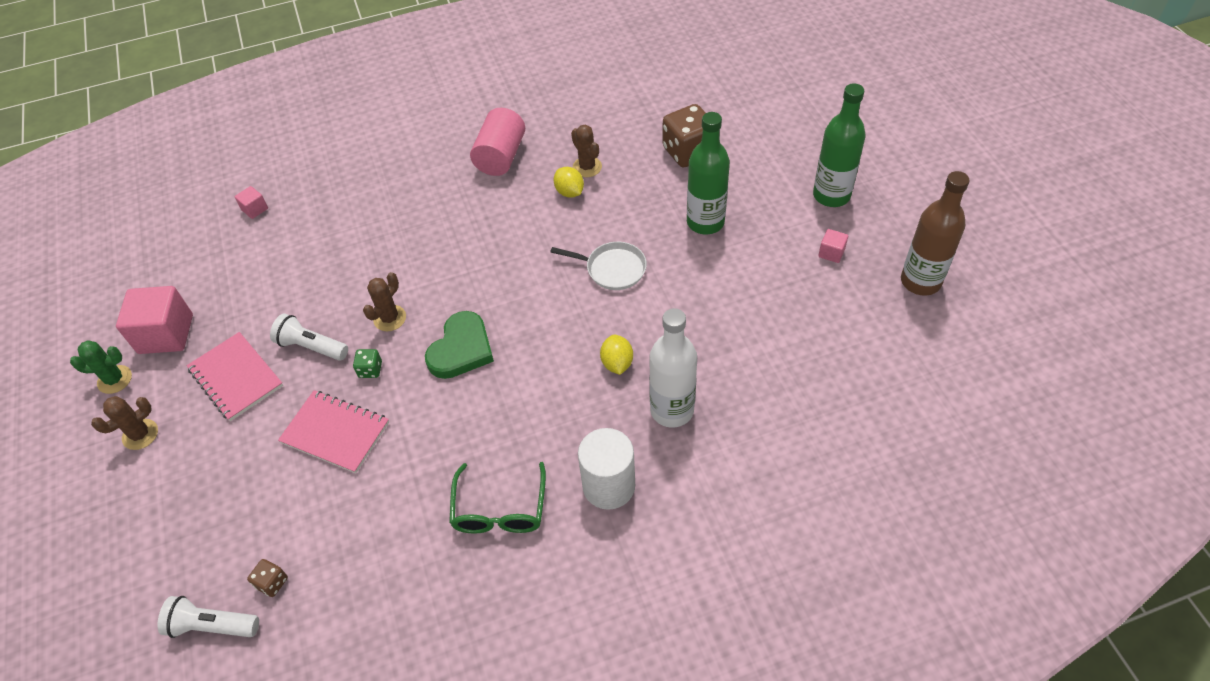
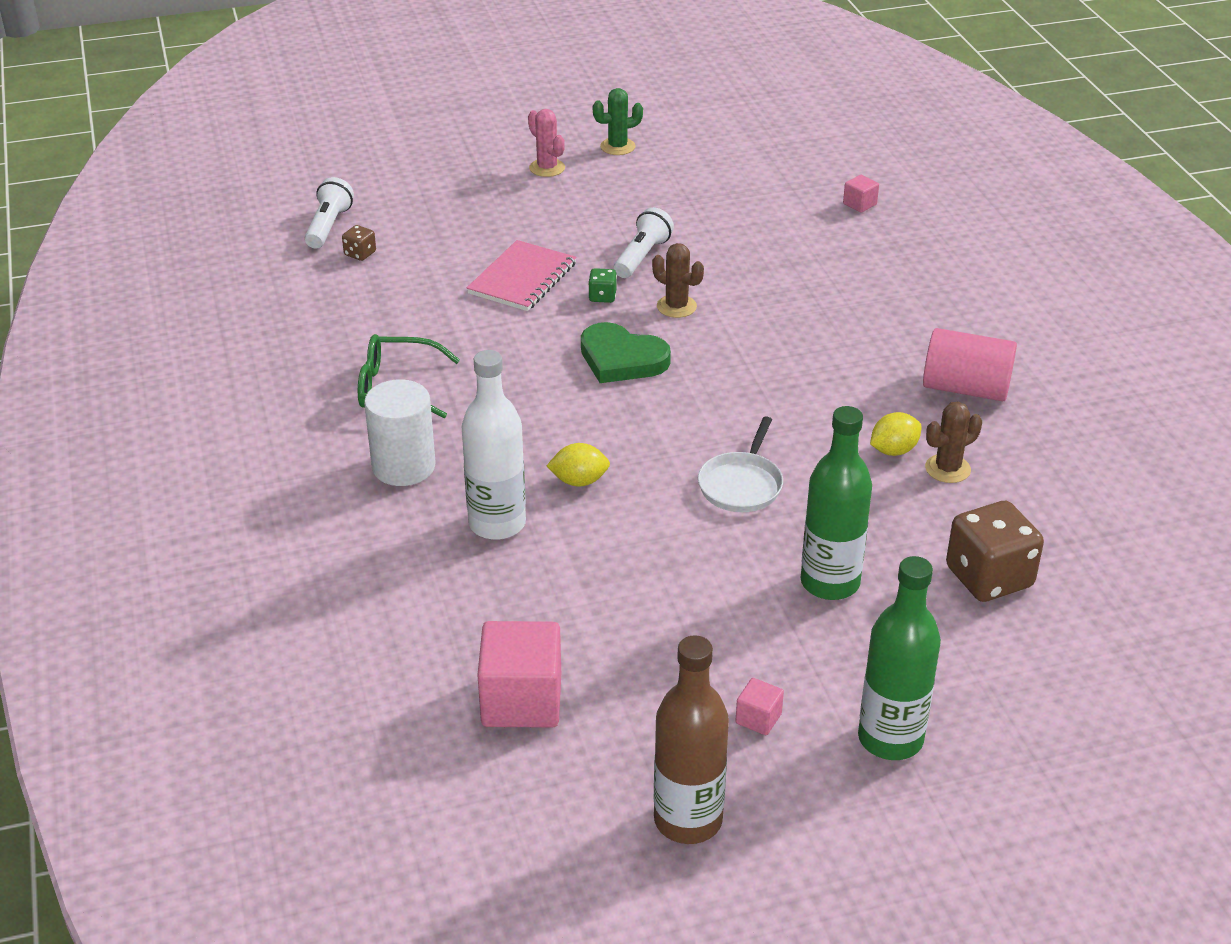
camera: 90 degrees right, 15 degrees down
(115, 379) = (617, 147): green cactus -> green cactus turned 75 degrees clockwise
(140, 434) = (547, 168): brown cactus -> pink cactus
(166, 334) = (673, 168): pink cube -> pink cube (521, 701)
(236, 377) = (607, 214): pink notebook -> none

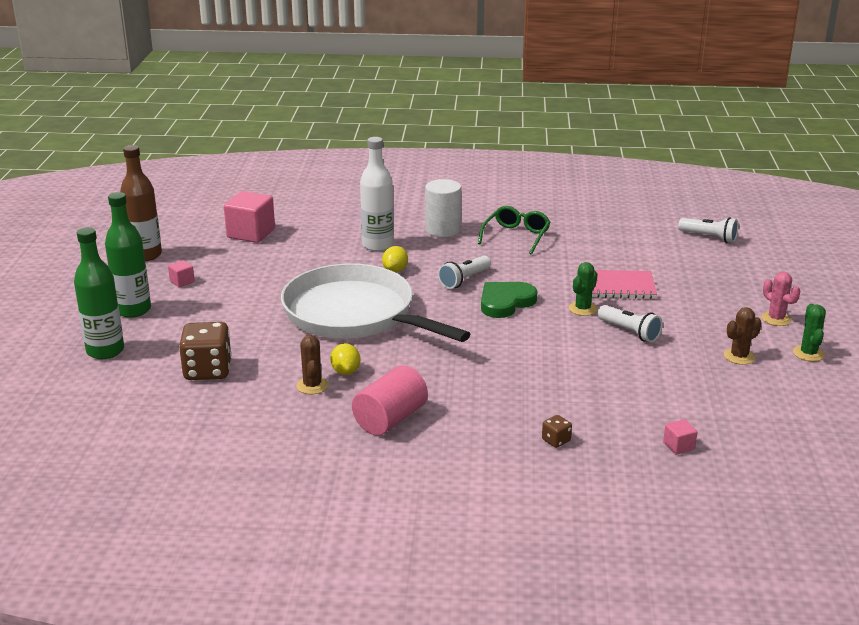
camera: 110 degrees right, 10 degrees down
(360, 254) = (670, 242): brown dice -> brown dice (556, 440)
(522, 279) = (618, 286): pink notebook -> pink notebook turned 45 degrees counterclockwise
(547, 168) = (776, 319): pink cactus -> pink cactus turned 75 degrees clockwise
(574, 407) = (464, 280): none -> white flashlight
(602, 296) = (583, 309): green dice -> green cactus
(676, 306) = (557, 332): brown cactus -> brown cactus (739, 356)
(741, 485) = (354, 314): white pan -> white pan, size x2.45
(830, 583) = (251, 321): green bottle -> green bottle (105, 351)

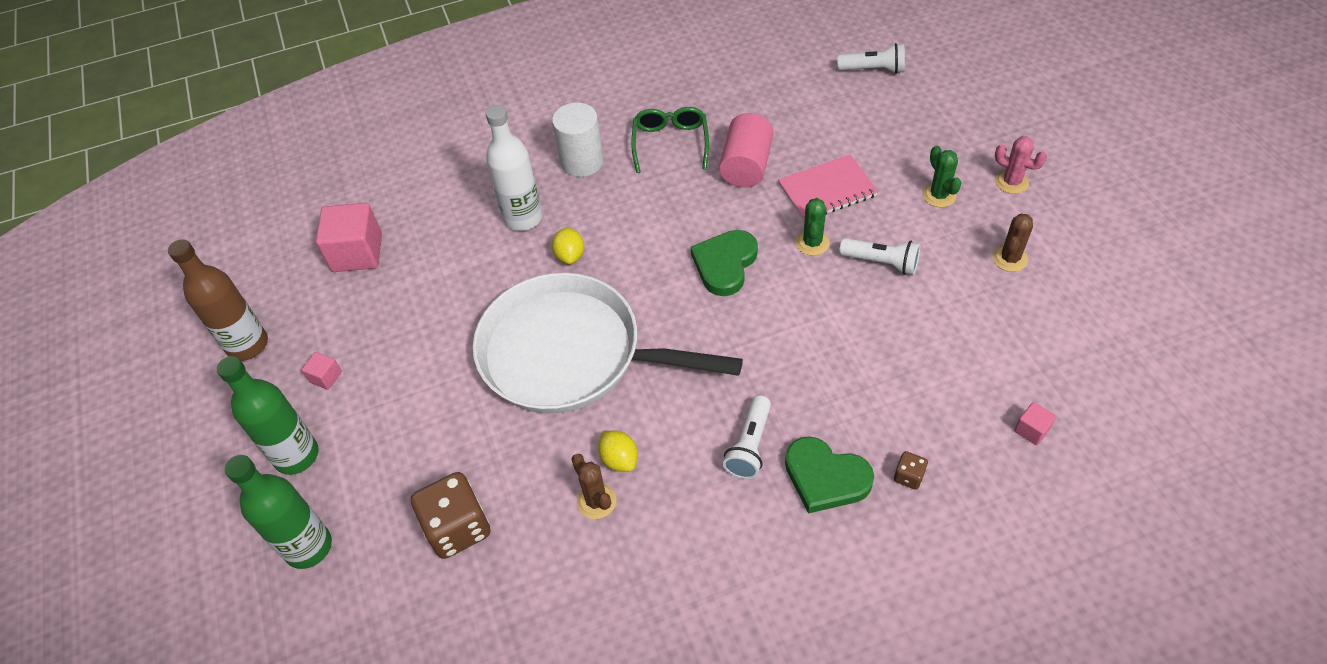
camera: 20 degrees left, 25 degrees up
(390, 419) = (717, 520): pink cylinder -> pink cylinder (746, 166)
(464, 280) = (657, 243): white flashlight -> white flashlight (749, 446)
(490, 423) = (825, 477): none -> green heart
(808, 353) = (1071, 226): green cactus -> green cactus (939, 195)

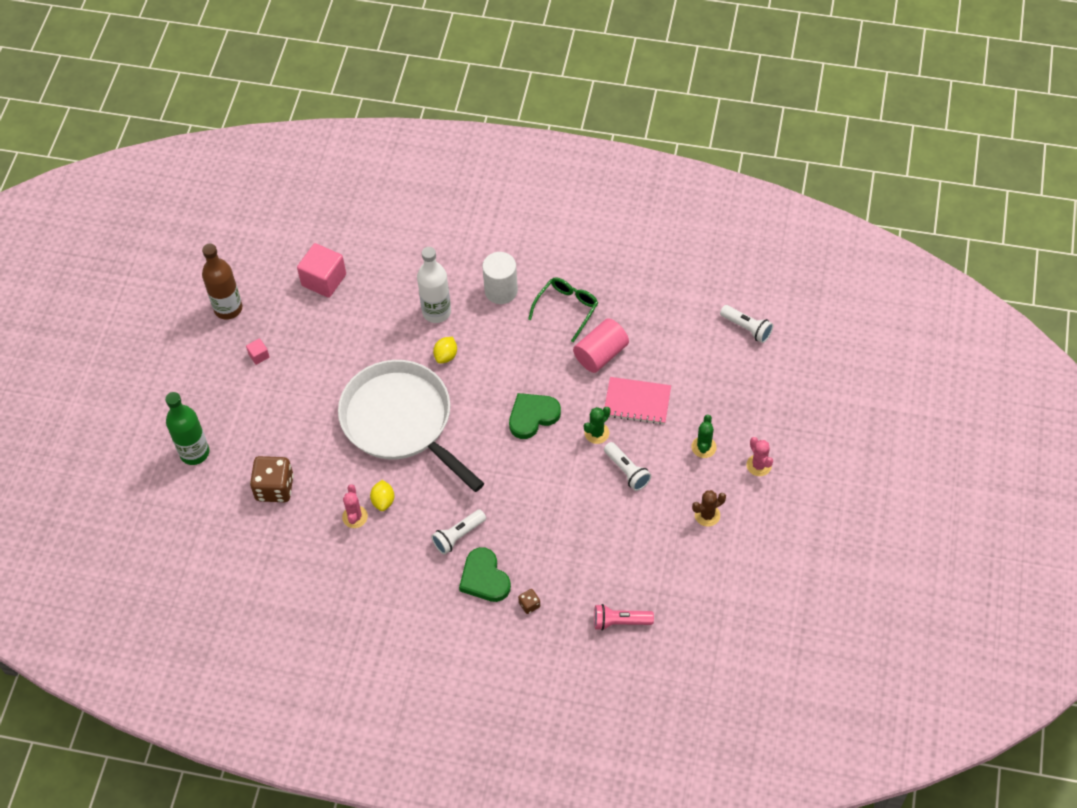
camera: 30 degrees right, 5 degrees up
(296, 455) = (217, 396): green bottle -> none
(596, 501) = (355, 517): brown cactus -> pink cactus
(1031, 430) = (620, 622): pink cube -> pink flashlight

